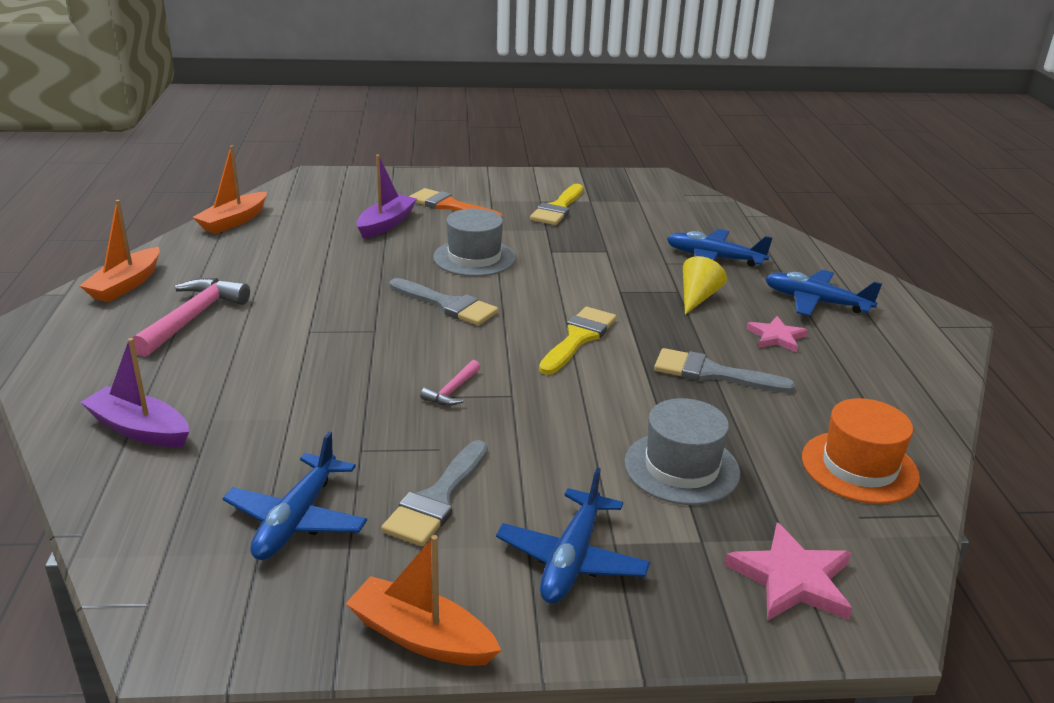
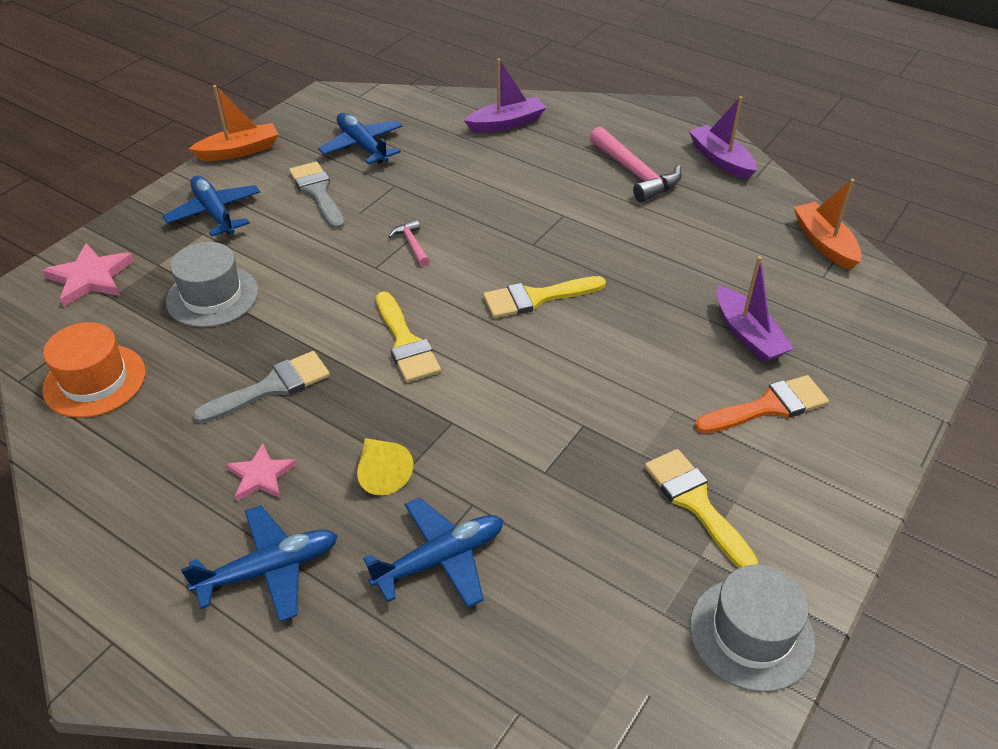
camera: 130 degrees right, 15 degrees up
(126, 285) = (720, 160): orange boat -> purple boat
(447, 305) = (536, 298): grey brush -> yellow brush
(474, 258) = (614, 359): grey hat -> grey hat (751, 633)

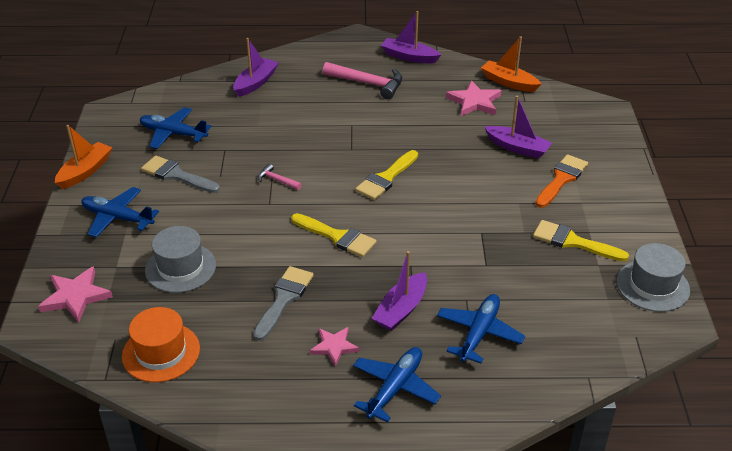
camera: 35 degrees left, 5 degrees down
(381, 473) = (401, 309): yellow cone -> purple boat
(750, 249) = (474, 102): none -> pink star

